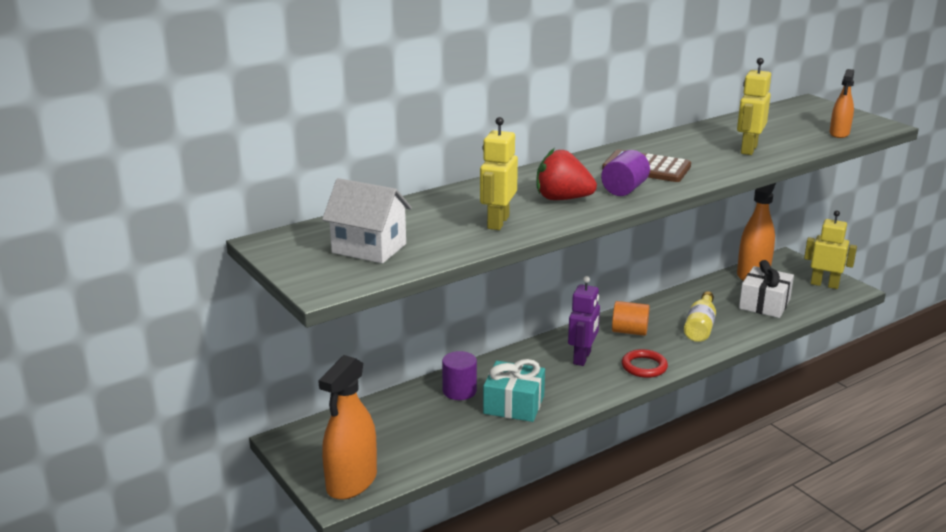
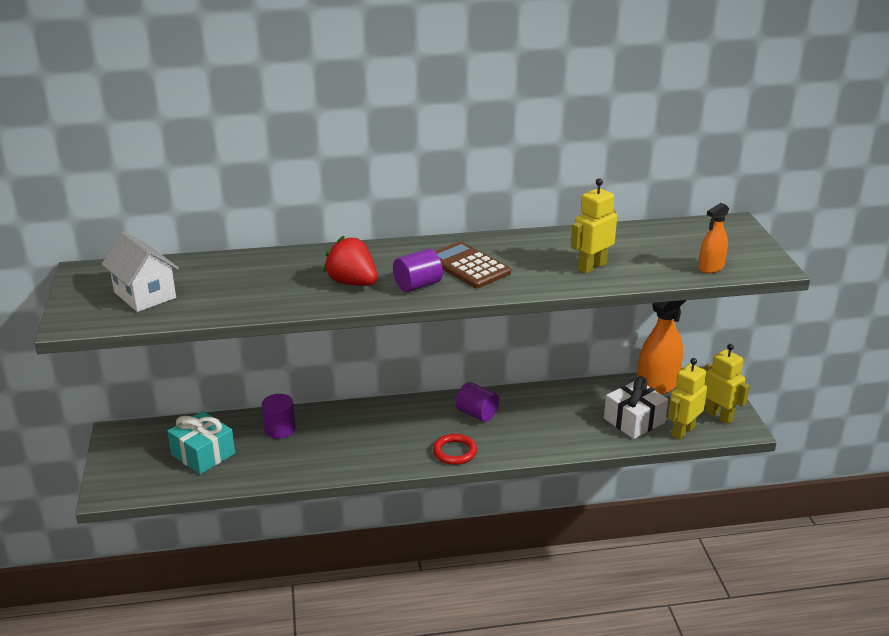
camera: 25 degrees right, 5 degrees up
(352, 482) = (128, 483): orange spray bottle -> none
(497, 222) = (270, 294): yellow robot -> yellow robot (682, 431)
(514, 404) = (310, 455): turquoise gift -> turquoise gift (203, 454)
(582, 358) = (410, 428): purple robot -> none
(629, 331) = (477, 414): orange cylinder -> purple cylinder
(700, 327) = (546, 427): yellow bottle -> none

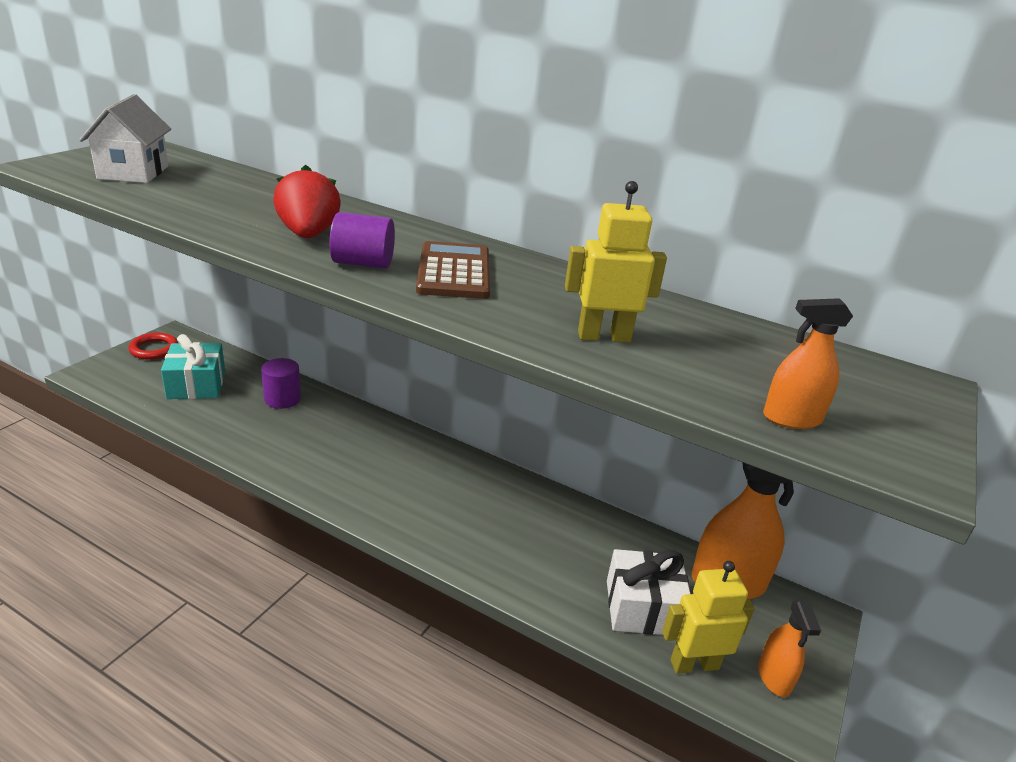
camera: 35 degrees right, 0 degrees up
(454, 452) = (393, 513): red ring -> red ring (154, 349)
(477, 414) = (472, 489): purple cylinder -> none
(719, 416) = (774, 677): yellow robot -> orange spray bottle

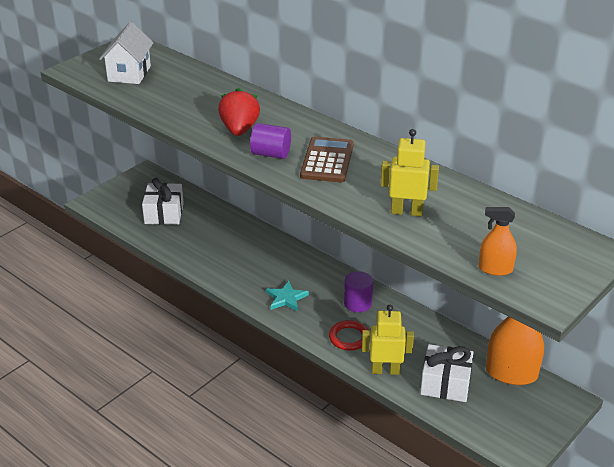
camera: 15 degrees right, 5 degrees up
(154, 349) = (134, 184): red ring -> red ring (349, 338)
(196, 385) = (164, 213): turquoise gift -> white gift
(282, 399) = (223, 227): purple cylinder -> purple cylinder (357, 303)
(383, 492) = (286, 298): none -> turquoise star
(694, 664) = (467, 418): yellow robot -> yellow robot (385, 370)
(774, 677) = (518, 430): orange spray bottle -> none

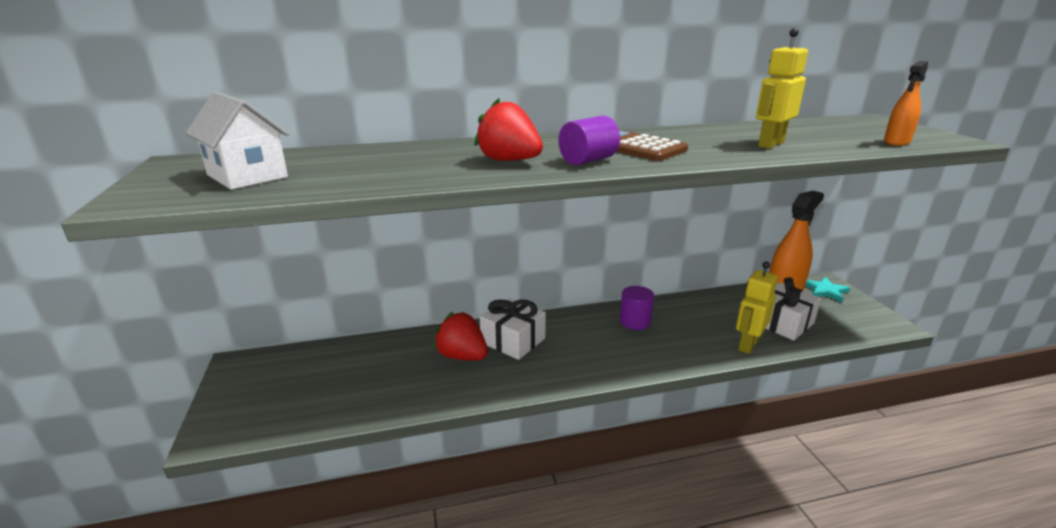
camera: 55 degrees left, 10 degrees down
(164, 213) = (335, 381): white gift -> white gift (513, 340)
(233, 246) = (462, 356): none -> red strawberry
(286, 298) = (589, 357): turquoise star -> turquoise star (825, 291)
(349, 338) = (684, 345): red ring -> none

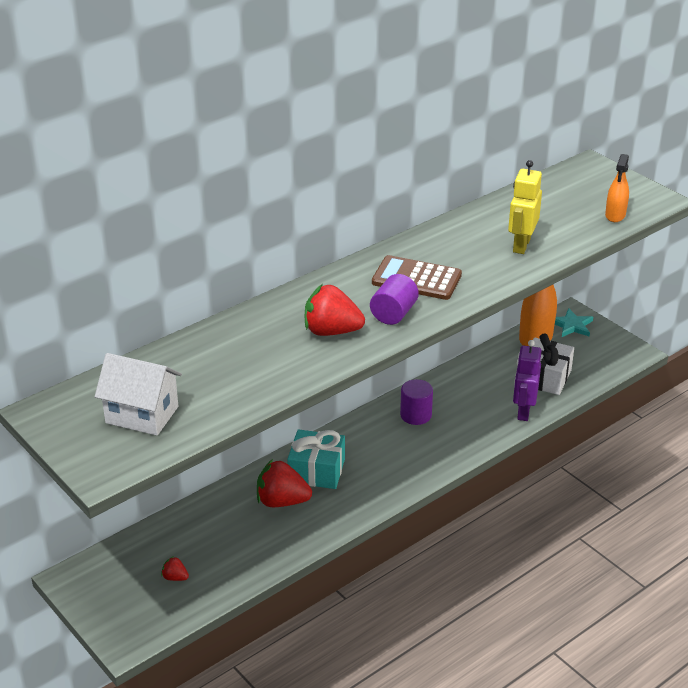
camera: 25 degrees left, 10 degrees up
(313, 390) = (175, 577): none -> red strawberry
(513, 340) = (316, 471): white gift -> turquoise gift
(747, 345) = (523, 411): yellow robot -> purple robot

